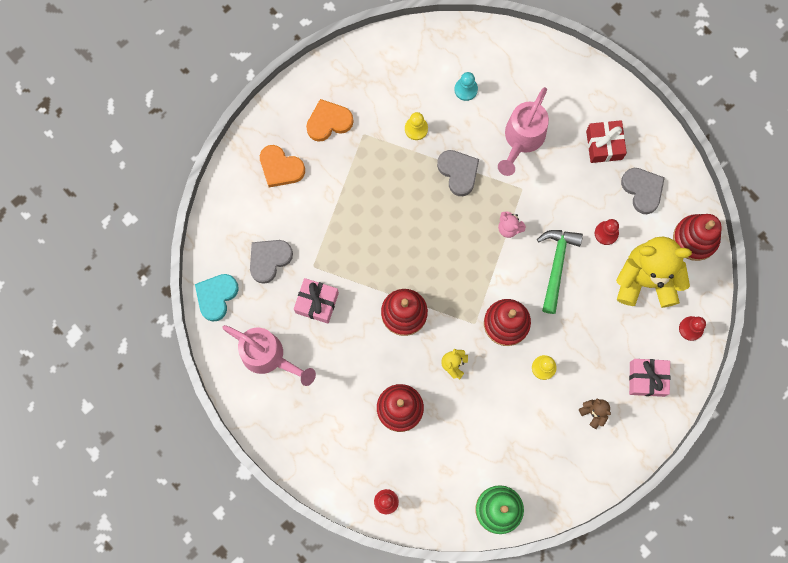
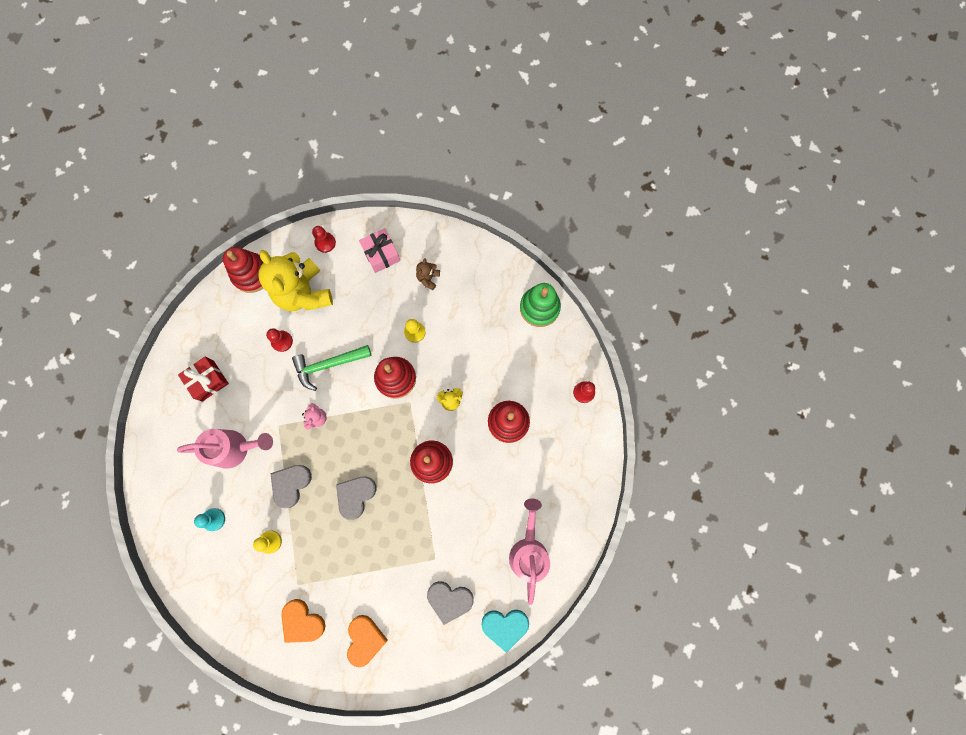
camera: 120 degrees left, 0 degrees up
(317, 303) = (463, 537): pink gift -> none
(642, 190) = (232, 332): grey heart -> grey heart (355, 496)

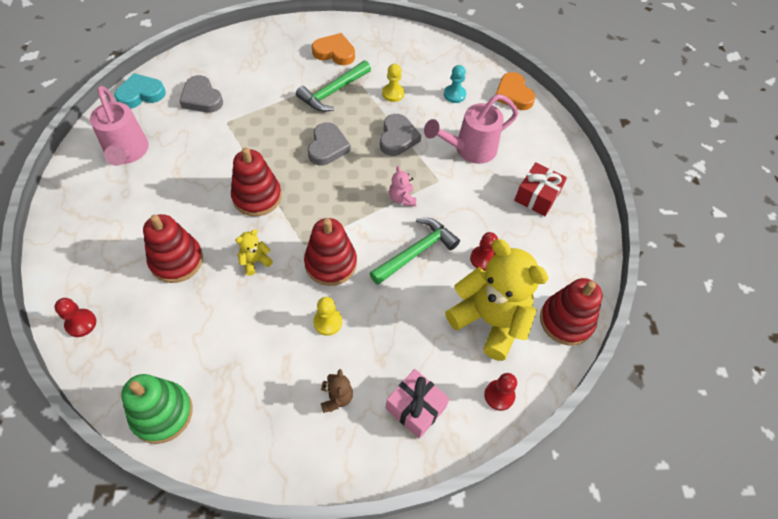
camera: 155 degrees right, 20 degrees down
(325, 564) = (333, 92): none -> green hammer
(365, 639) = (273, 55): orange heart -> orange heart (513, 94)
(449, 600) = (201, 98): grey heart -> grey heart turned 120 degrees counterclockwise

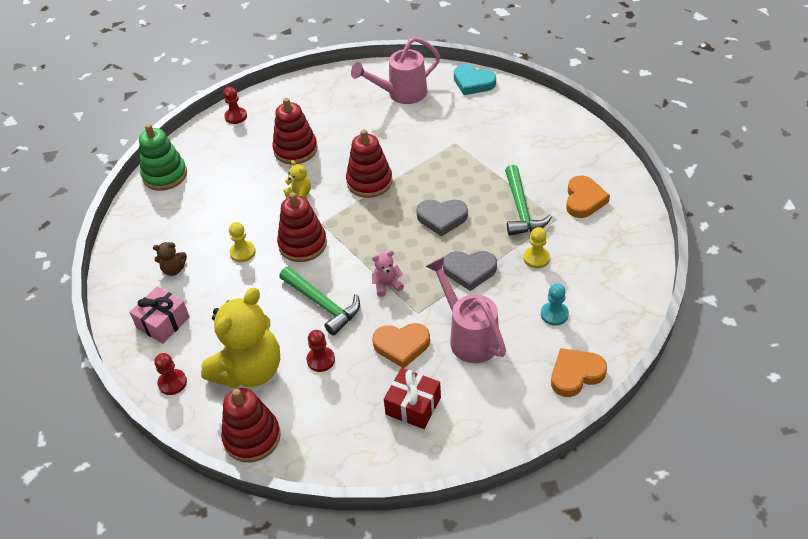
camera: 90 degrees right, 10 degrees down
(141, 94) = (473, 83): turquoise heart -> turquoise heart turned 150 degrees clockwise
(201, 98) = (480, 120): grey heart -> none
(333, 92) = (521, 209): green hammer -> green hammer turned 135 degrees counterclockwise
(474, 196) = (401, 346): none -> orange heart

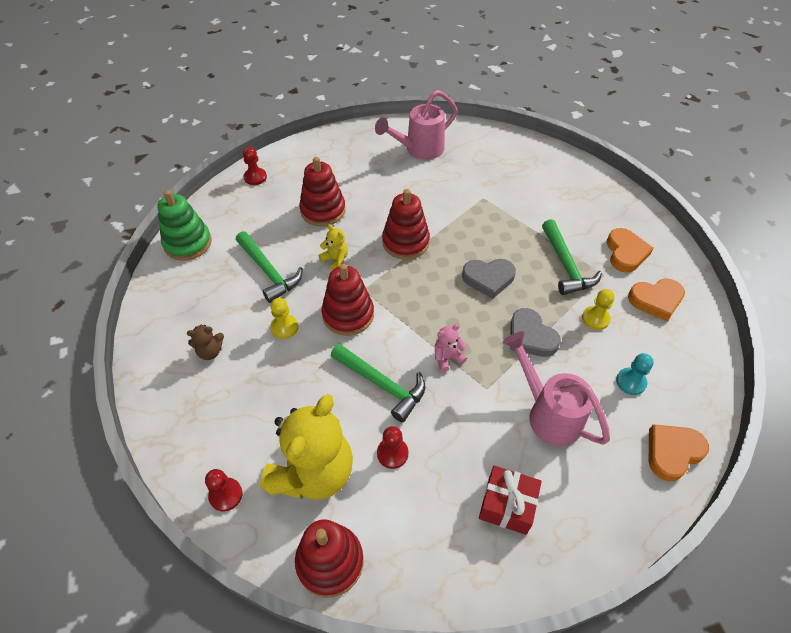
camera: 10 degrees left, 5 degrees up
(163, 322) = (206, 417): pink gift -> none
(236, 204) = (269, 272): none -> green hammer
(401, 346) = (478, 430): orange heart -> orange heart (656, 300)
(469, 271) = (530, 336): grey heart -> grey heart turned 60 degrees clockwise
(473, 83) = (487, 137): turquoise heart -> none

